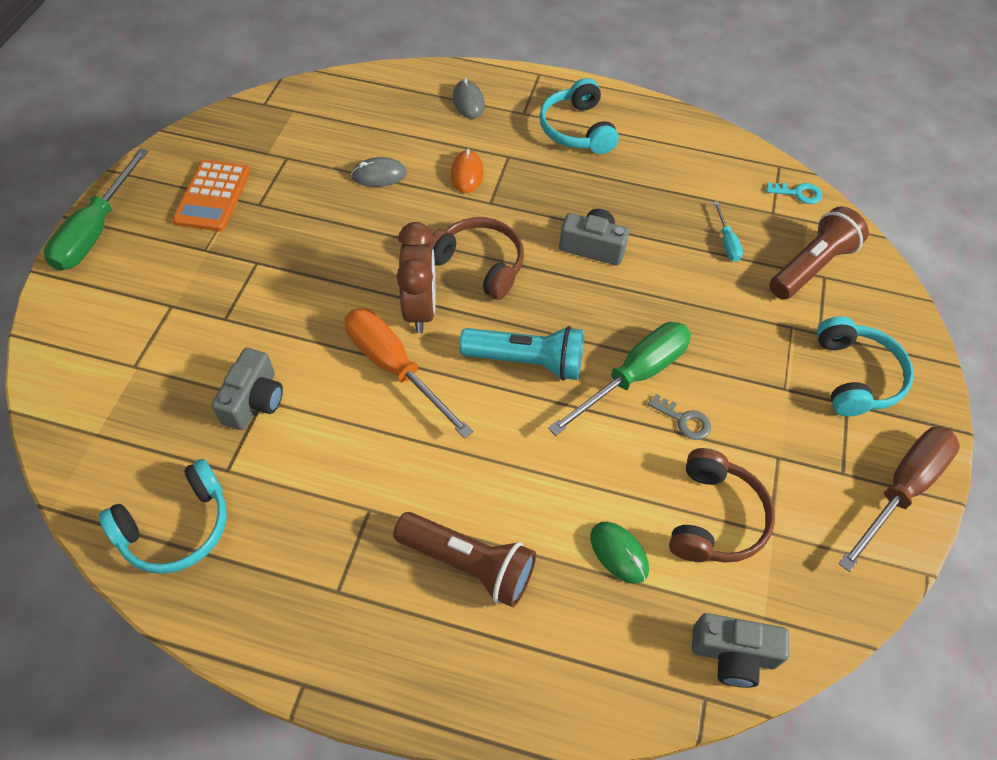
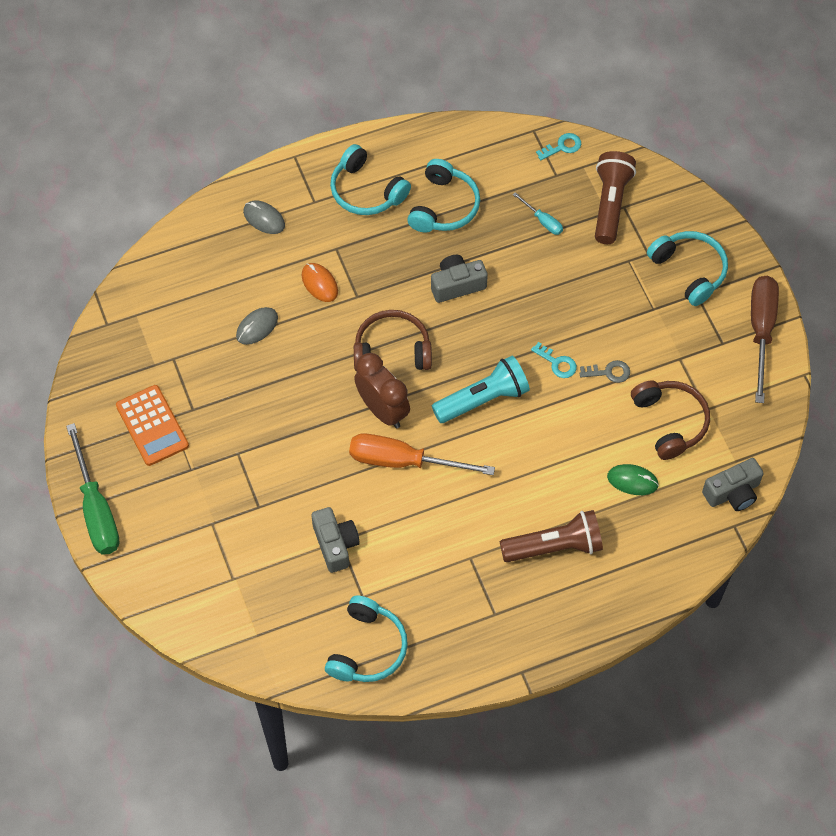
camera: 35 degrees left, 5 degrees up
(634, 376) = (557, 363): green screwdriver -> turquoise key
(638, 178) = (444, 206): none -> turquoise headphones

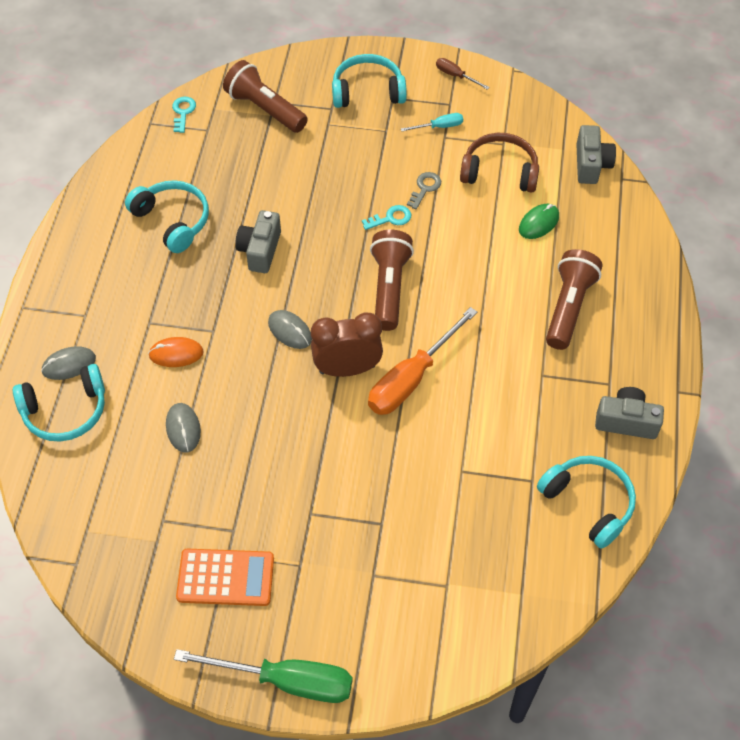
camera: 60 degrees left, 5 degrees down
(335, 544) = (463, 476): grey camera -> grey camera (626, 421)
(366, 191) = (108, 270): turquoise headphones -> turquoise headphones (65, 411)
(392, 350) = (290, 331): brown headphones -> grey mouse
(483, 399) = (389, 288): turquoise flashlight -> brown flashlight
(543, 221) = (244, 160): turquoise screwdriver -> turquoise screwdriver (439, 127)
(761, 331) = (455, 76): brown screwdriver -> brown screwdriver, size x0.47

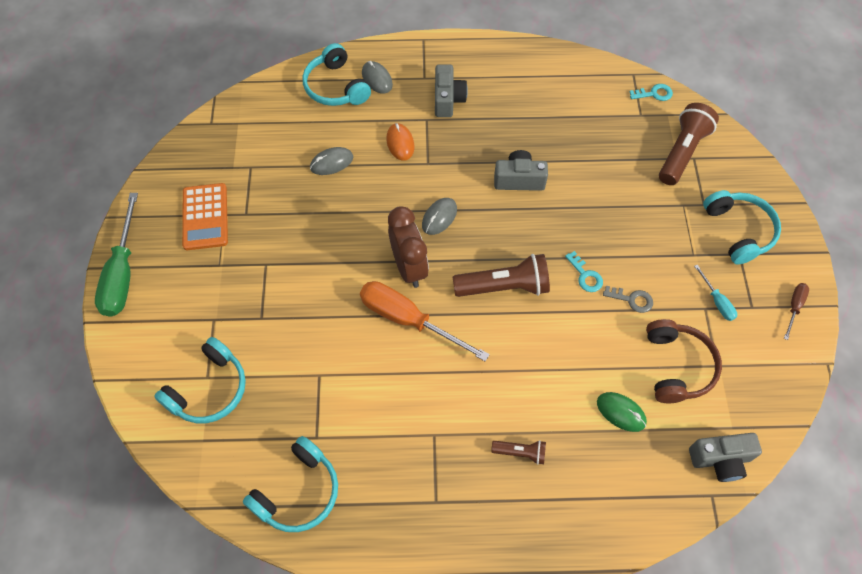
camera: 80 degrees right, 5 degrees up
(173, 220) = (532, 112): turquoise headphones -> turquoise headphones (209, 389)
(568, 307) = (520, 452): brown flashlight -> brown flashlight, size x0.52
(626, 421) = (394, 522): grey camera -> grey camera (448, 99)

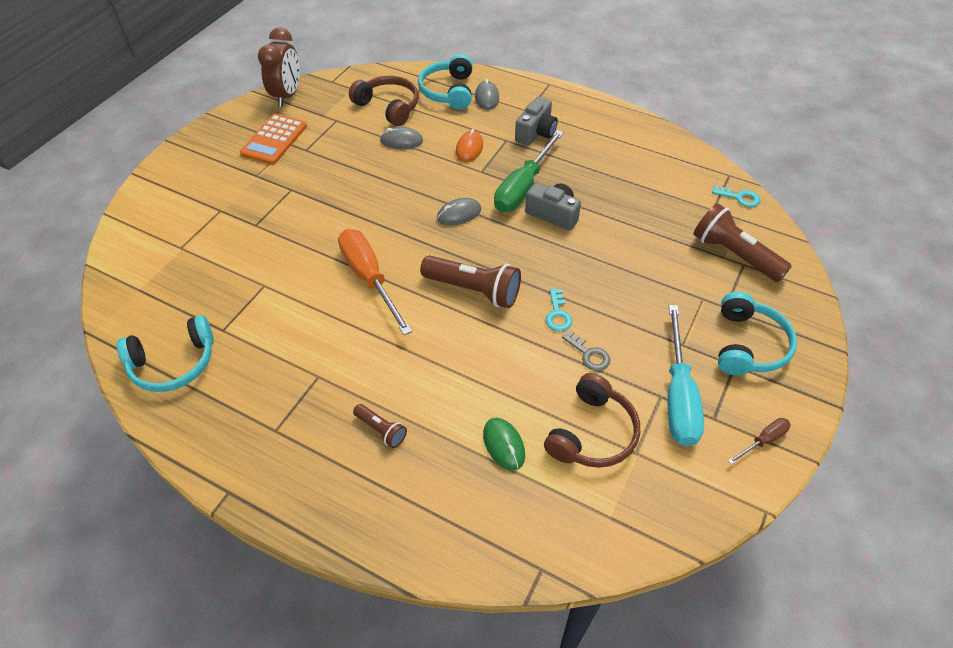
camera: 30 degrees right, 10 degrees down
(122, 273) = (184, 152): green screwdriver -> green screwdriver (523, 187)
(209, 389) = (174, 257): turquoise headphones -> none
(291, 129) = (388, 107): none -> brown headphones
(409, 267) = (402, 240): brown clock -> brown clock (287, 95)
(682, 152) = (734, 255): brown flashlight -> brown flashlight turned 105 degrees counterclockwise
(717, 301) = (678, 396): turquoise screwdriver -> turquoise screwdriver, size x2.12
(720, 460) = (575, 541): grey camera -> none

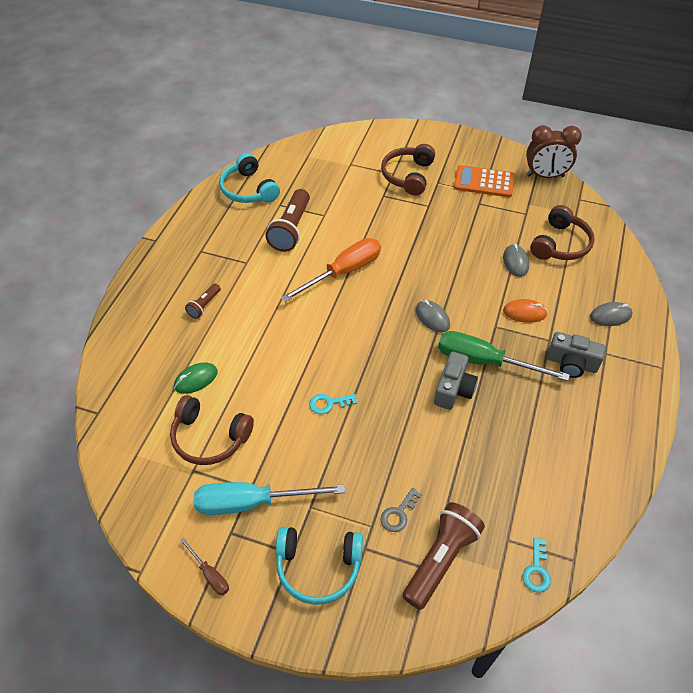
camera: 80 degrees right, 0 degrees up
(231, 198) = (408, 176): none -> brown headphones
(448, 91) = (605, 284): turquoise headphones -> none
(474, 290) = (345, 340): brown flashlight -> brown flashlight (291, 229)
(589, 354) = (288, 430): grey key -> grey key (398, 514)

